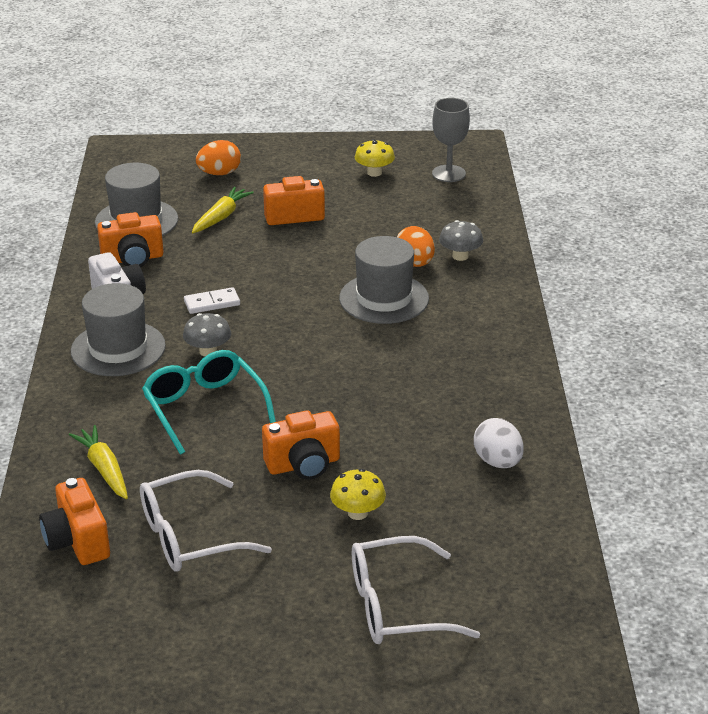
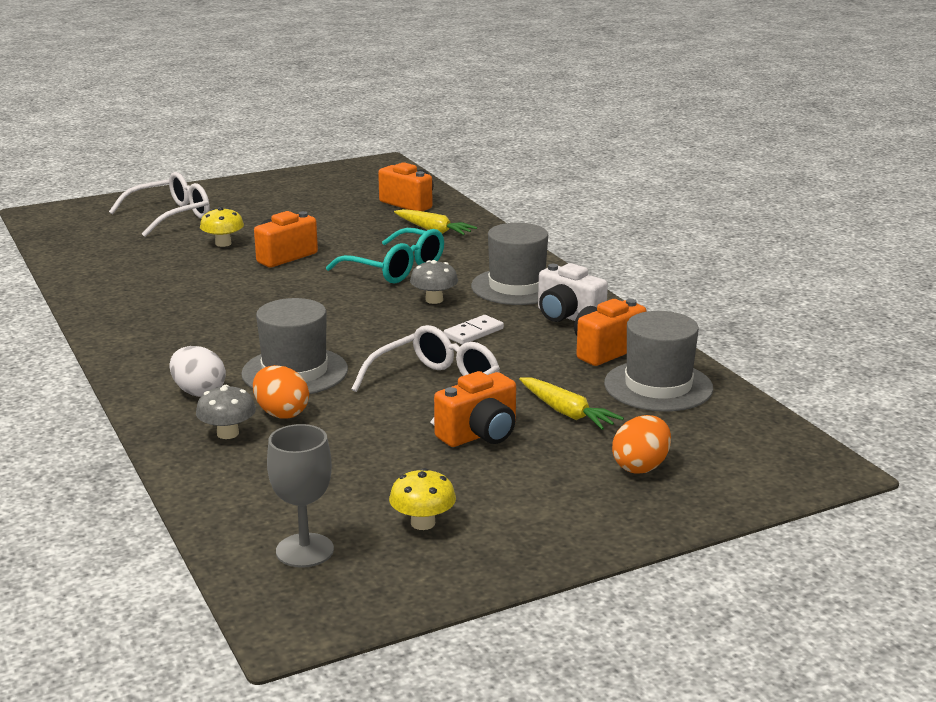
camera: 155 degrees right, 10 degrees down
(189, 536) = (336, 216): white glasses -> white glasses (436, 387)
(221, 217) = (566, 412): yellow carrot -> yellow carrot turned 45 degrees counterclockwise
(497, 462) = (121, 284): white egg -> white egg (199, 392)

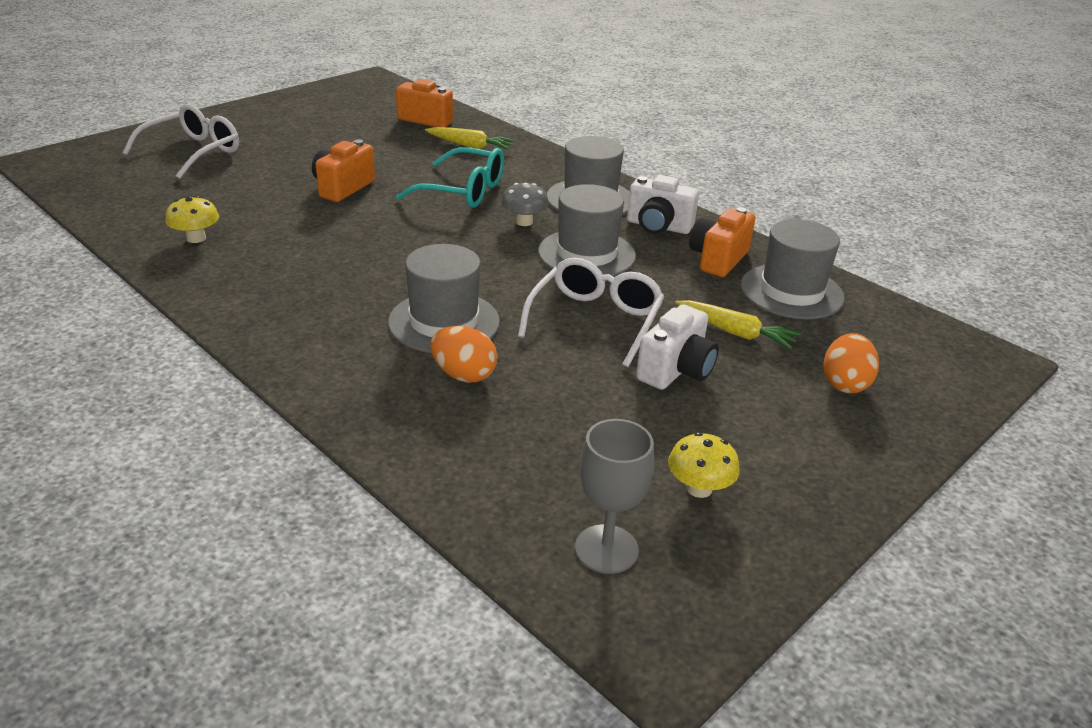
camera: 20 degrees left, 10 degrees up
(199, 392) = (358, 361): white egg -> none
(223, 243) = (270, 179): yellow mushroom -> yellow mushroom (196, 238)
(228, 433) = (424, 410): grey mushroom -> none
(473, 332) = (586, 254): white domino -> grey hat
(480, 435) = (676, 370): orange camera -> white camera

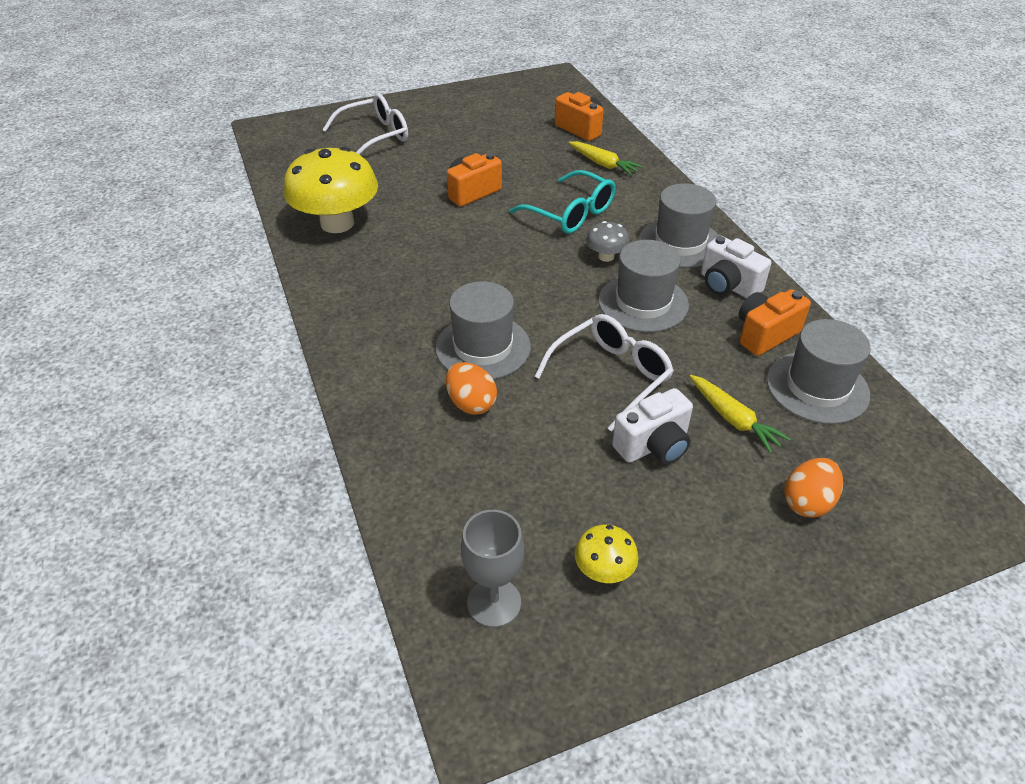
camera: 25 degrees right, 10 degrees up
(196, 238) = (337, 223): yellow mushroom -> yellow mushroom, size x2.21

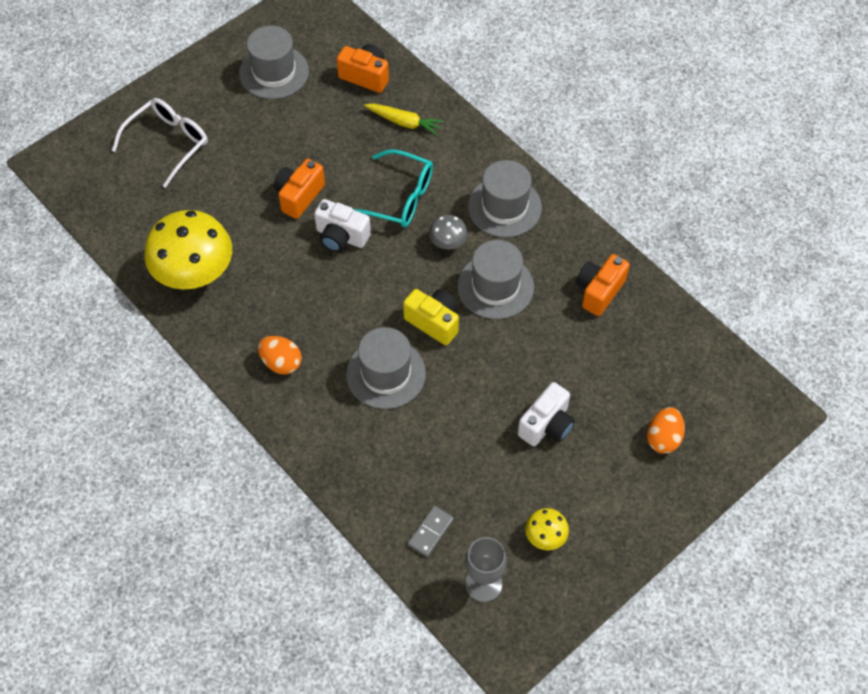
camera: 20 degrees left, 15 degrees up
(454, 518) = (430, 532): none -> grey domino
(471, 403) = (400, 431): orange egg -> orange egg (281, 363)
(559, 316) = (434, 322): none -> yellow camera
(611, 375) = (495, 370): white glasses -> none
(728, 285) = (557, 246): white camera -> white camera (341, 237)
(733, 419) = (596, 383): yellow carrot -> none
(817, 387) = (649, 333): grey hat -> grey hat (274, 72)

